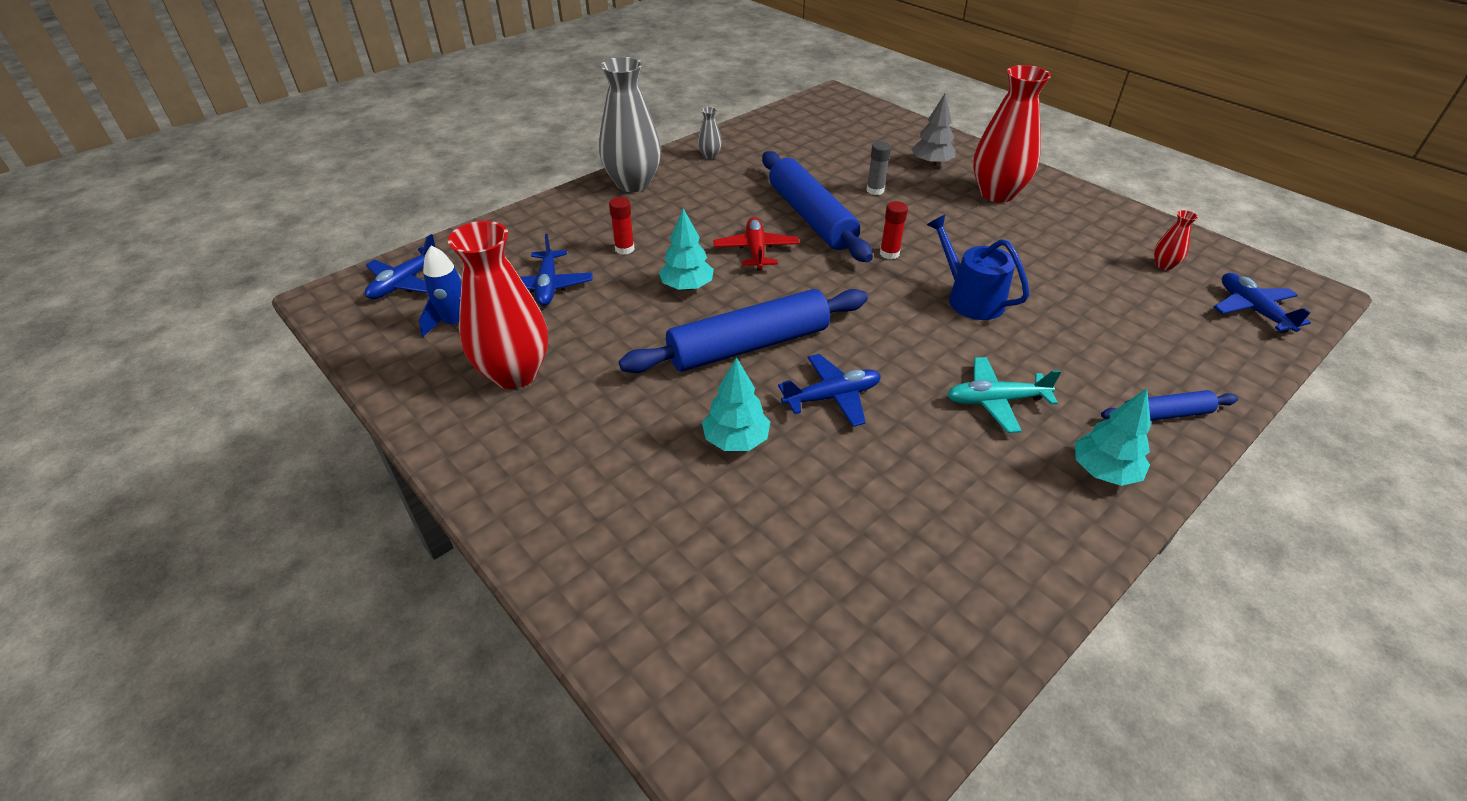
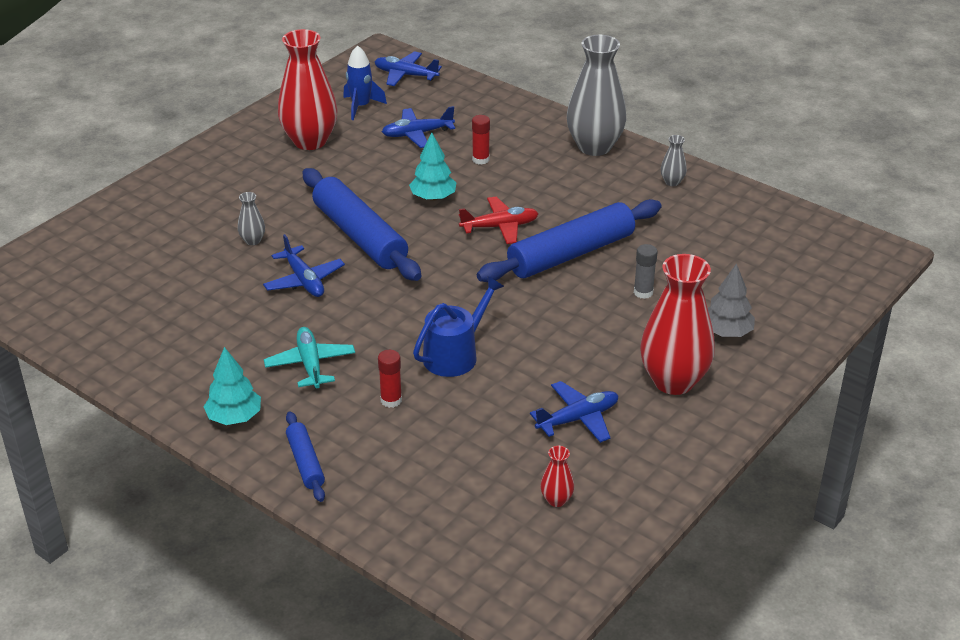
camera: 80 degrees right, 5 degrees down
(736, 440) = (253, 240): turquoise tree -> grey vase
(889, 253) = (519, 304): red glue stick -> red glue stick (391, 400)
(1252, 310) = (484, 557): blue plane -> blue plane (578, 419)

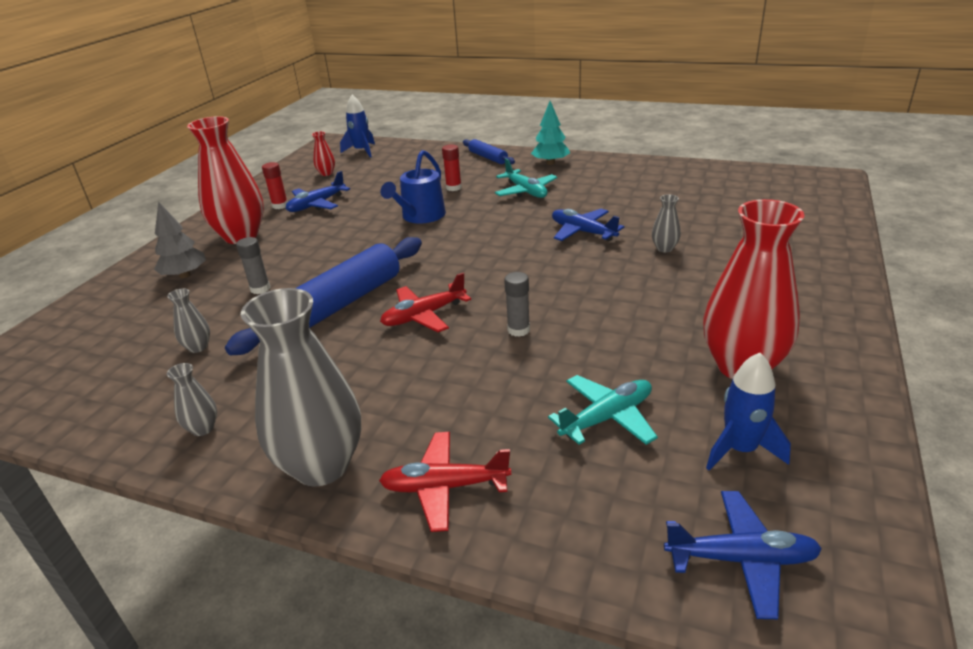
camera: 165 degrees right, 5 degrees down
(359, 236) = (567, 274): blue rolling pin -> none
(417, 134) = (607, 418): blue plane -> turquoise plane
(433, 197) = (518, 330): turquoise tree -> grey glue stick
(480, 159) = (488, 397): red glue stick -> red glue stick (280, 206)
(488, 558) = (361, 151): none -> blue rocket
(527, 124) = (444, 487): none -> red plane
(690, 243) = (198, 347): none -> grey vase

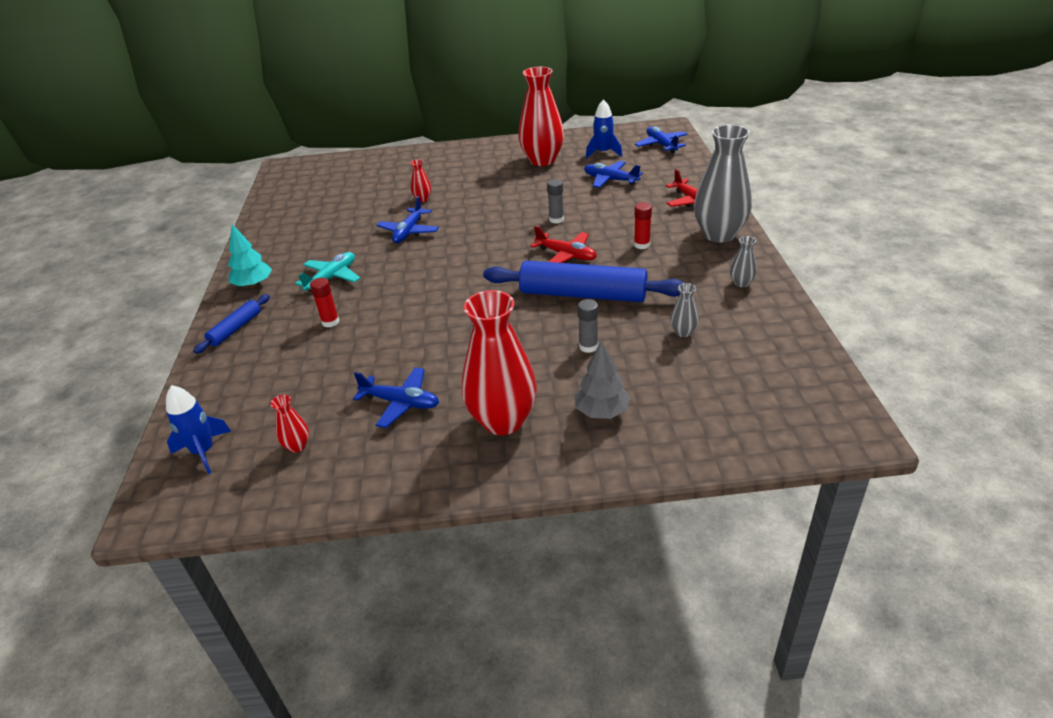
camera: 115 degrees left, 5 degrees up
(280, 206) = (413, 434): red glue stick -> red glue stick (642, 245)
(420, 216) = (407, 317): blue watering can -> none
(607, 418) = (610, 180): turquoise plane -> blue plane
(664, 248) = (423, 199): grey vase -> red vase

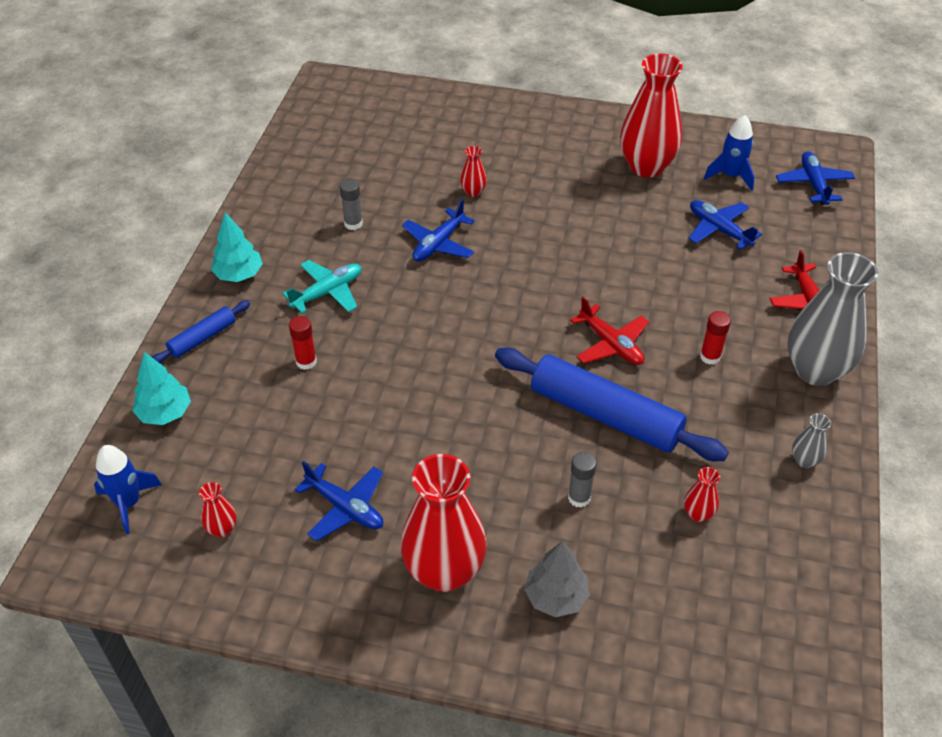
camera: 15 degrees right, 10 degrees up
(218, 383) = (165, 413): none -> turquoise tree
(556, 219) = (622, 279): grey glue stick -> grey glue stick (353, 224)
(683, 332) = (698, 514): grey vase -> red vase

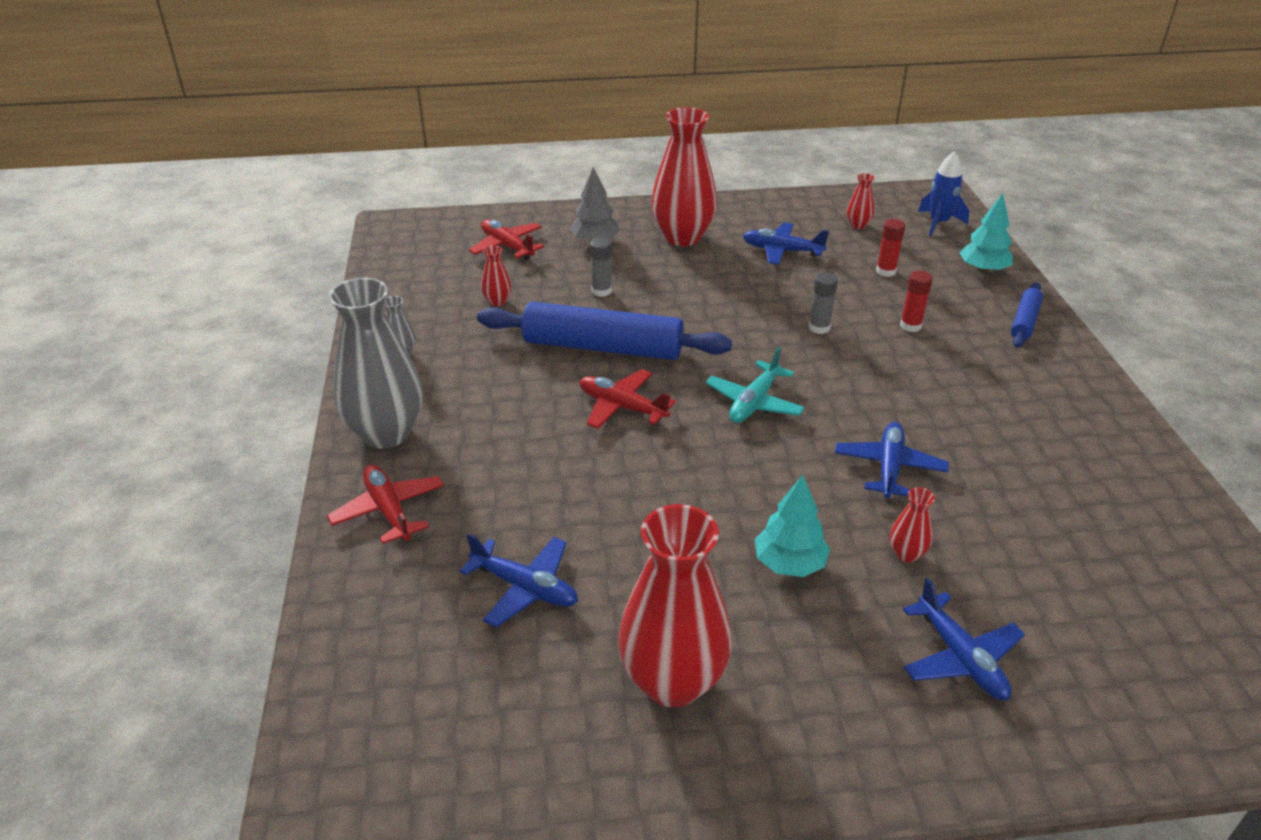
camera: 160 degrees right, 10 degrees down
(239, 274) = (1066, 380): turquoise tree -> turquoise tree (789, 564)
(327, 292) = (957, 385): turquoise plane -> turquoise plane (754, 402)
(353, 224) = (1013, 466): grey glue stick -> grey glue stick (819, 328)
(670, 620) = (507, 246): none -> red plane
(710, 356) = (508, 420): red glue stick -> red glue stick (886, 271)
(730, 176) = (522, 704): blue rocket -> none
(813, 184) = (370, 728): blue plane -> blue plane (960, 658)

